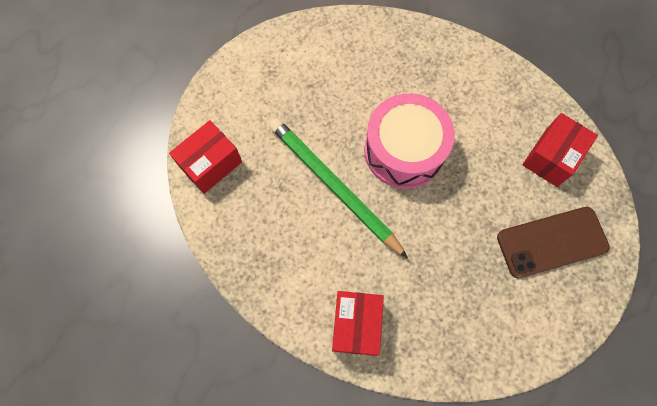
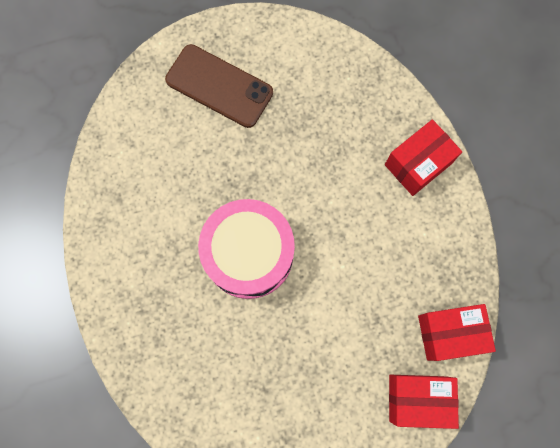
camera: 135 degrees left, 5 degrees up
(334, 186) = (333, 279): green pencil -> none
(551, 157) = (145, 140): red box -> red box (449, 333)

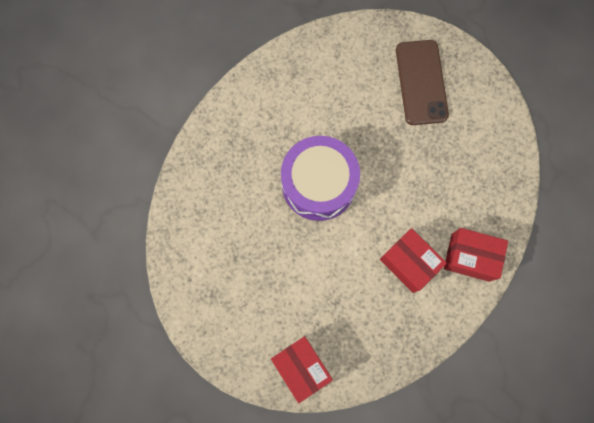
camera: 55 degrees right, 0 degrees up
(249, 254) = (319, 184): pink drum -> purple drum
(449, 333) = (363, 361): red box -> red box (409, 263)

